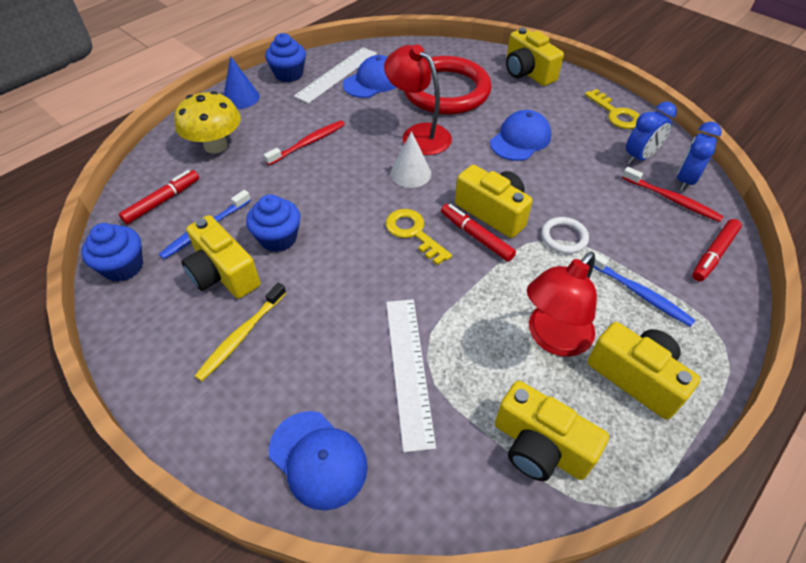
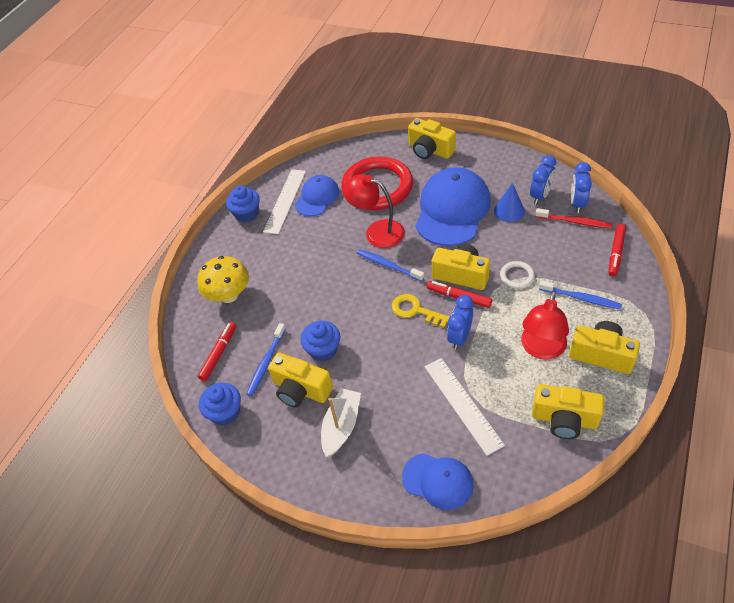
camera: 15 degrees left, 0 degrees up
(241, 98) = (221, 247): blue cone -> blue cone (509, 211)
(241, 335) = (341, 426): yellow toothbrush -> white boat
(308, 143) = (299, 268): red toothbrush -> none
(410, 173) = (388, 265): white cone -> blue toothbrush
(451, 283) = (459, 337): none -> blue clock
(520, 139) = (452, 210): blue cap -> blue cap, size x1.78
(615, 114) = (509, 165): yellow key -> none

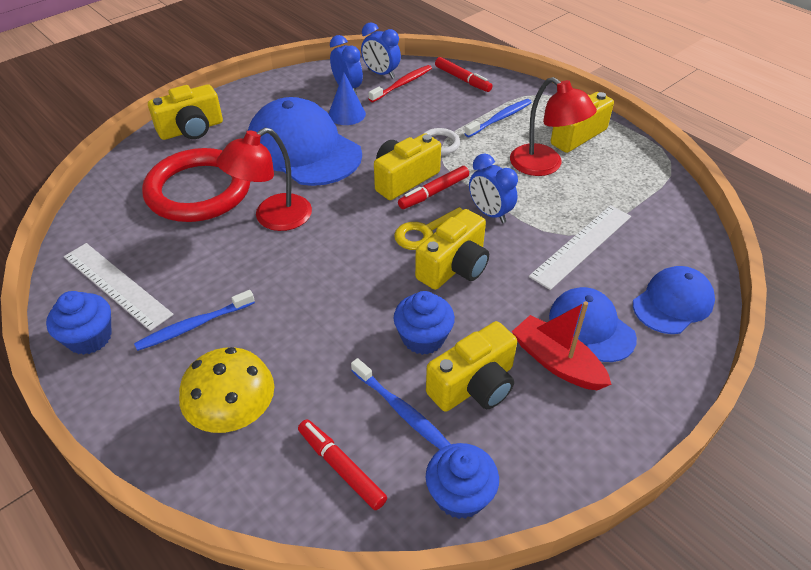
camera: 70 degrees left, 5 degrees down
(317, 198) = (151, 250): blue cap -> blue cap (591, 327)
(341, 426) = (556, 362): white boat -> red boat
(388, 265) = (337, 228): blue toothbrush -> blue toothbrush (194, 325)
(462, 404) = (581, 245): white ruler -> white ruler turned 45 degrees counterclockwise
(564, 419) = (636, 185): yellow camera -> yellow camera (454, 267)

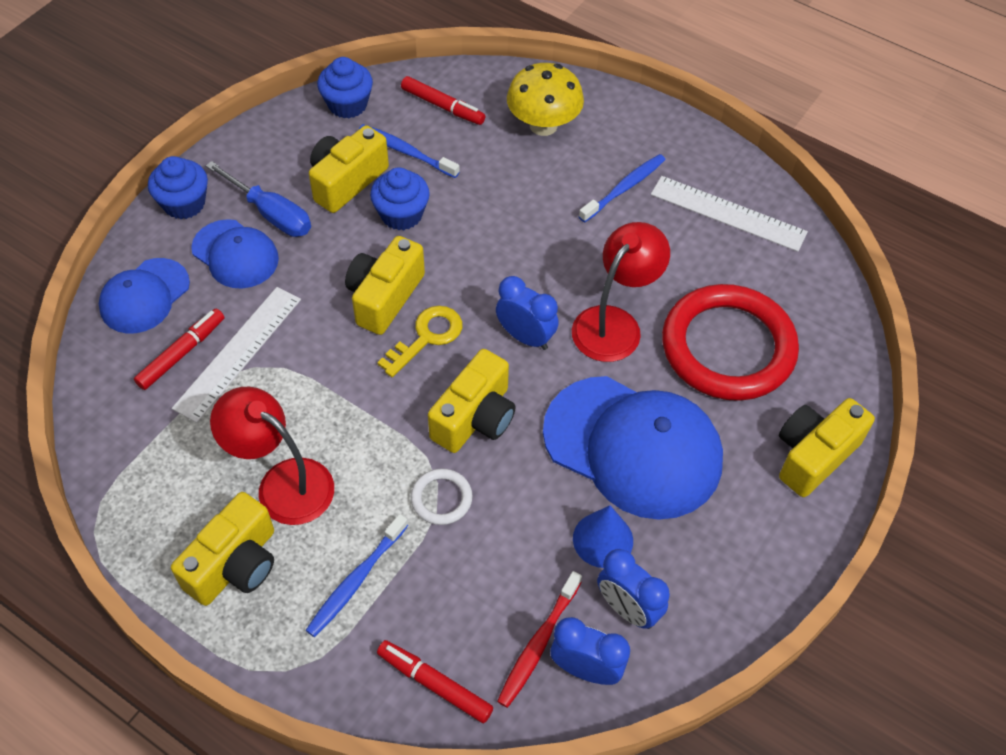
camera: 165 degrees right, 10 degrees up
(89, 338) = (711, 161): blue cupcake -> blue cupcake (184, 203)
(434, 192) = (430, 401): red marker -> red marker (182, 353)
(490, 213) = (352, 381): blue clock -> blue clock (525, 337)
(556, 362) = (271, 214): red boat -> blue screwdriver

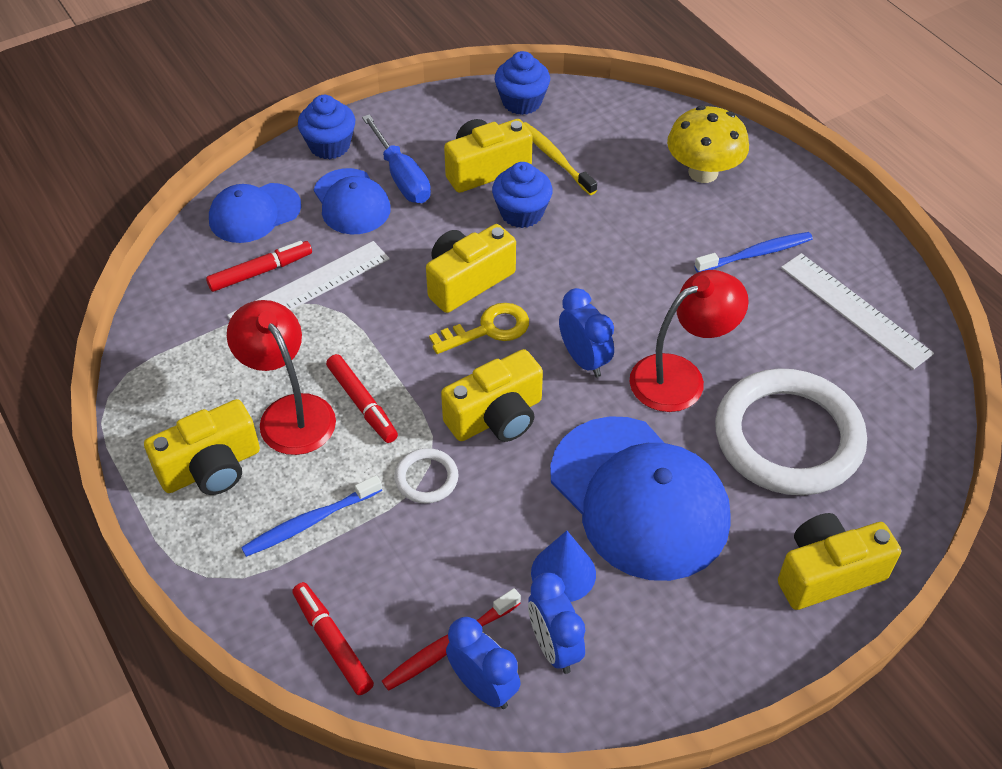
camera: 25 degrees right, 5 degrees down
(406, 152) = (555, 159): blue toothbrush -> yellow toothbrush
(442, 106) = (612, 128): red marker -> red marker (362, 403)
(728, 347) = (788, 437): red ring -> white ring

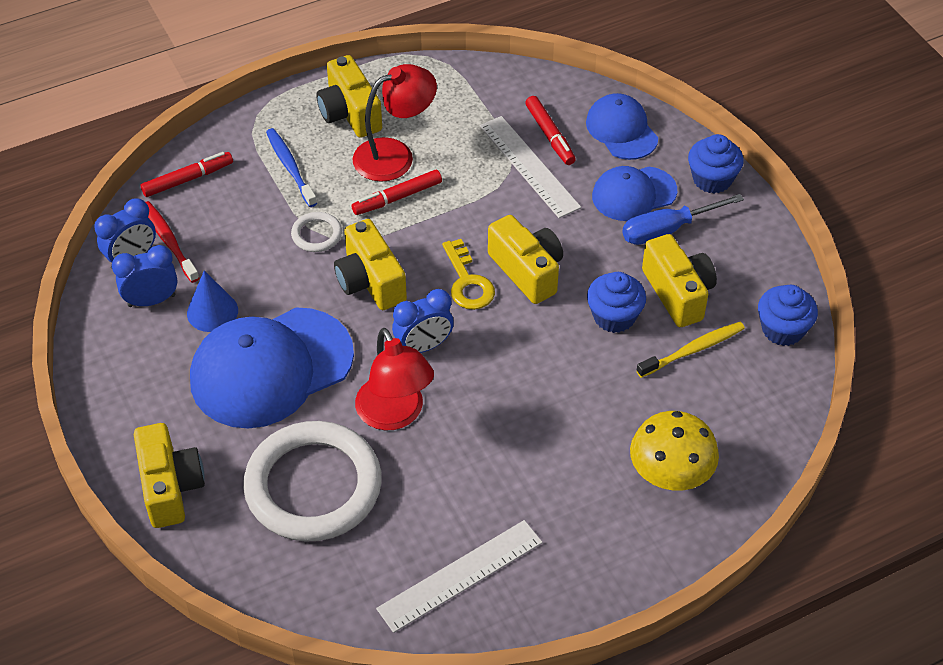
camera: 95 degrees right, 0 degrees up
(755, 254) = (545, 502): blue toothbrush -> none

